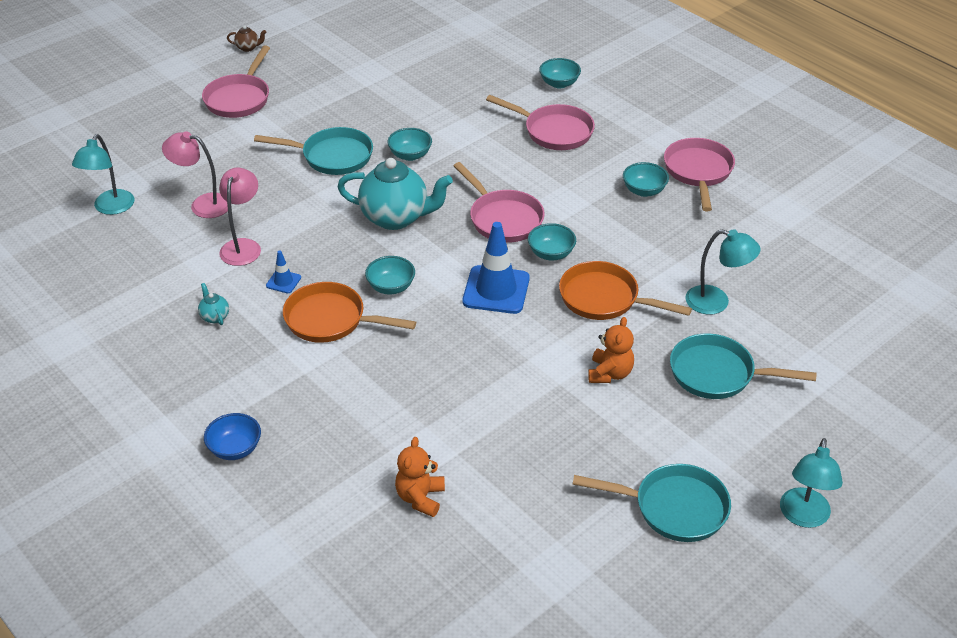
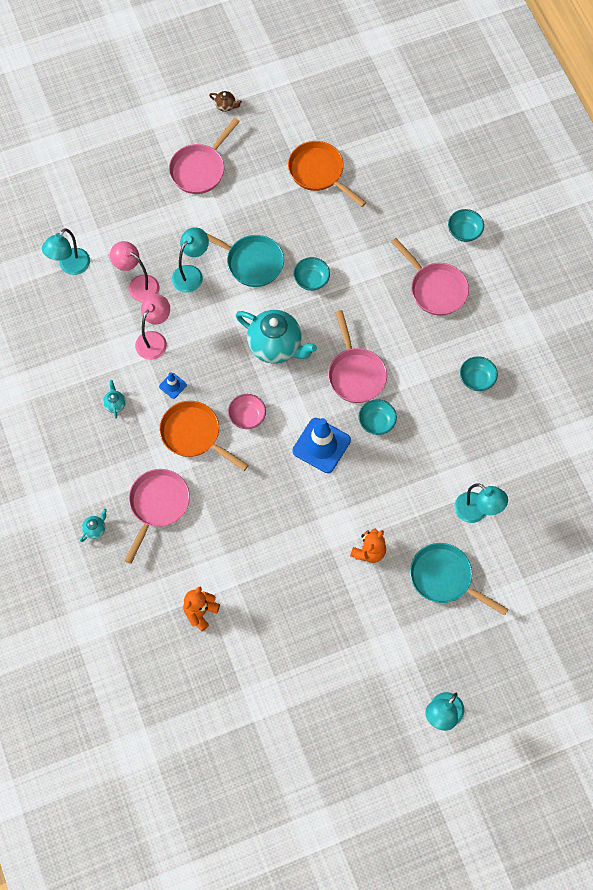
camera: 20 degrees right, 25 degrees up
(235, 449) = (95, 529): blue bowl -> turquoise teapot
(265, 181) = (191, 273): none -> turquoise lamp
(391, 287) = (247, 417): turquoise bowl -> pink bowl
(604, 299) = (396, 480): orange pan -> orange pan (319, 172)
(674, 508) = (360, 679): turquoise pan -> none
(698, 172) = (529, 372): pink pan -> pink pan (157, 505)

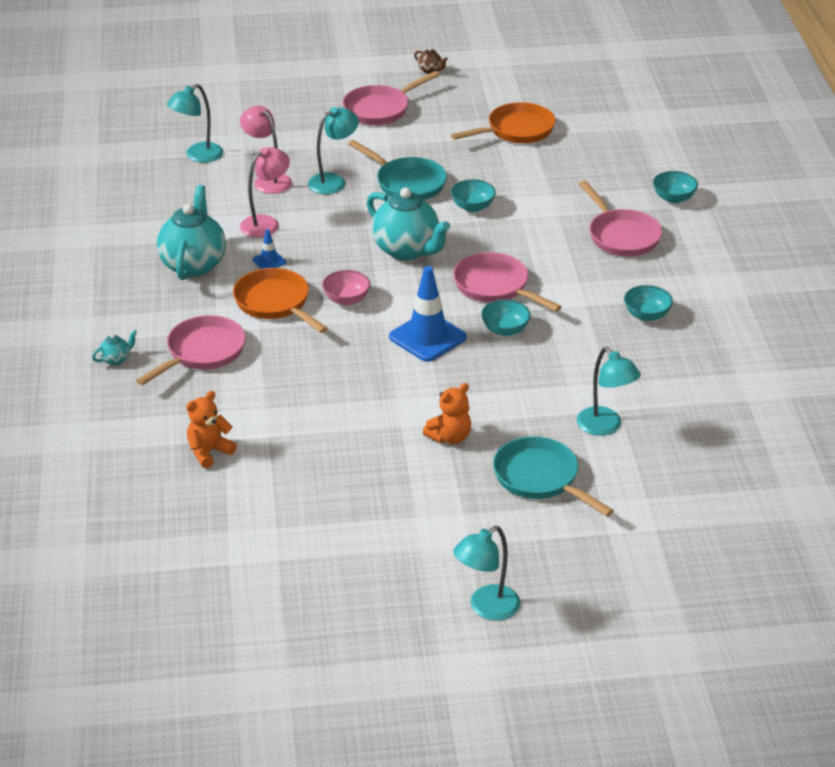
camera: 15 degrees right, 30 degrees down
(115, 404) = (193, 264): turquoise teapot -> turquoise teapot, size x2.44
(319, 172) = (516, 130): orange pan -> orange pan turned 90 degrees clockwise
(355, 374) = (495, 287): pink pan -> pink pan turned 135 degrees clockwise

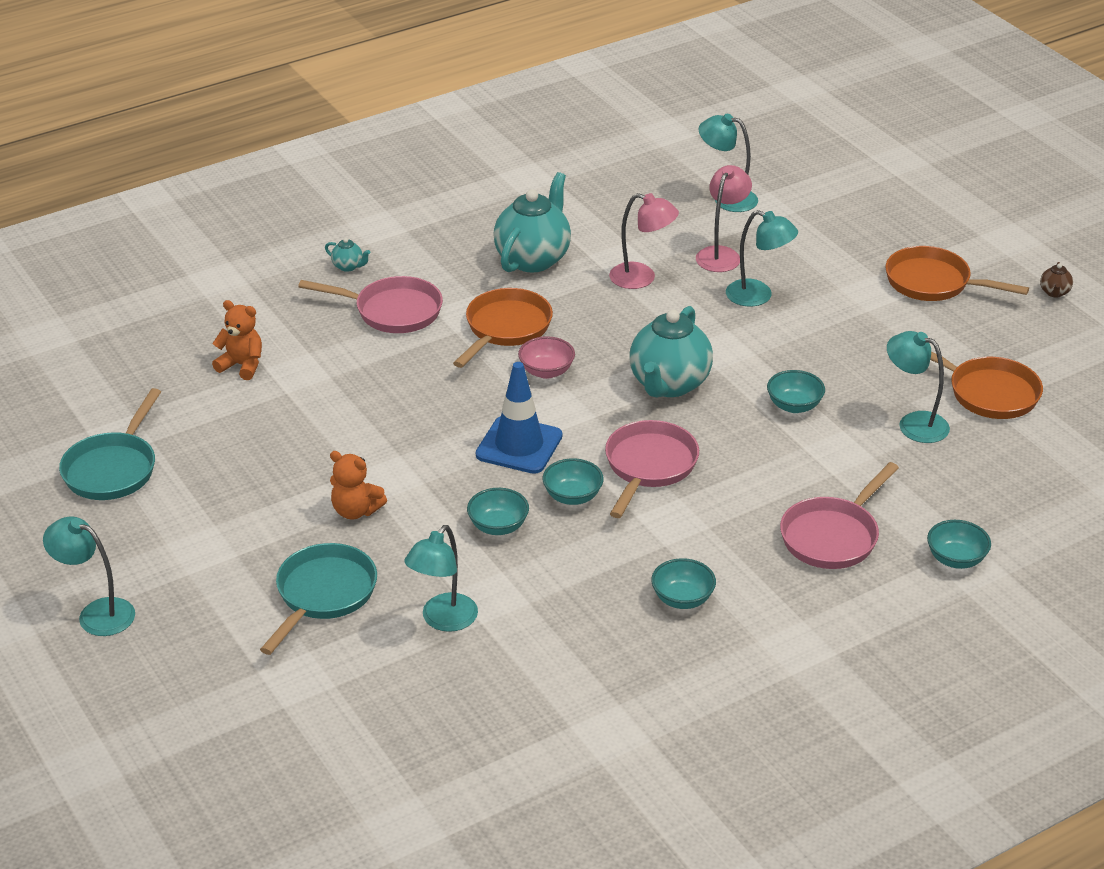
camera: 65 degrees right, 0 degrees up
(193, 264) = (533, 259): turquoise teapot -> turquoise teapot turned 45 degrees counterclockwise
(269, 261) = (575, 302): blue traffic cone -> none
(380, 109) = (933, 283): pink pan -> orange pan
(407, 183) = (799, 346): turquoise pan -> turquoise pan (113, 469)
(516, 373) = (498, 526): none -> turquoise bowl
(527, 168) = (914, 423): none -> turquoise lamp

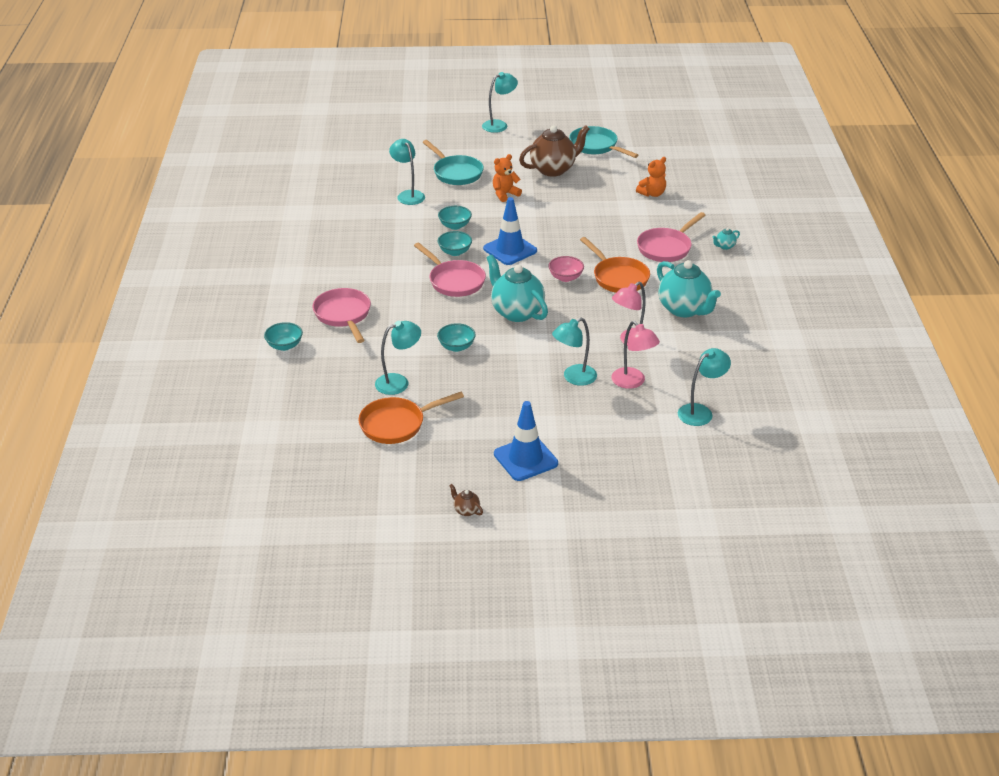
camera: 120 degrees right, 0 degrees up
(231, 488) = (553, 169): none -> brown teapot
(682, 599) = (352, 256): turquoise bowl -> none
(933, 283) = (525, 459): orange pan -> blue traffic cone

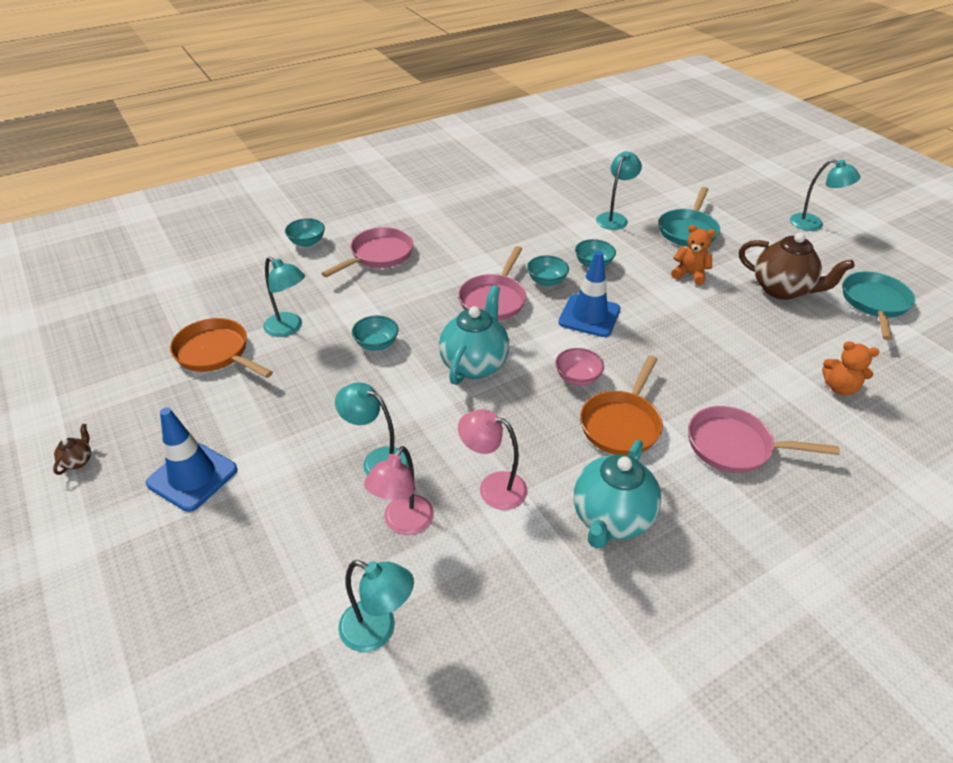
camera: 60 degrees right, 5 degrees up
(724, 246) = (807, 509): turquoise teapot -> none

